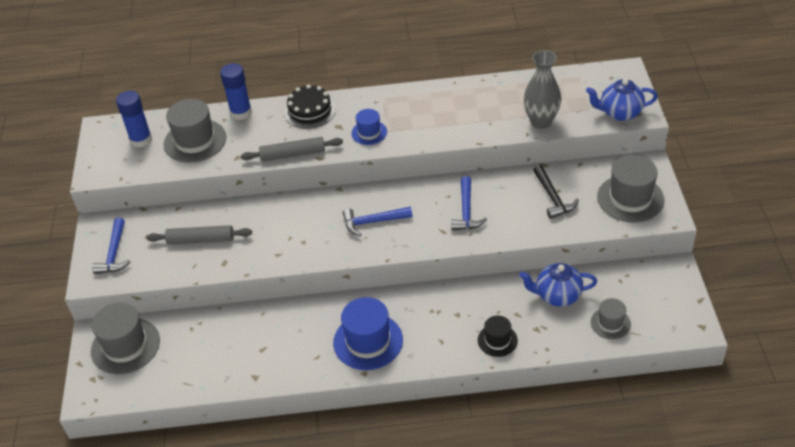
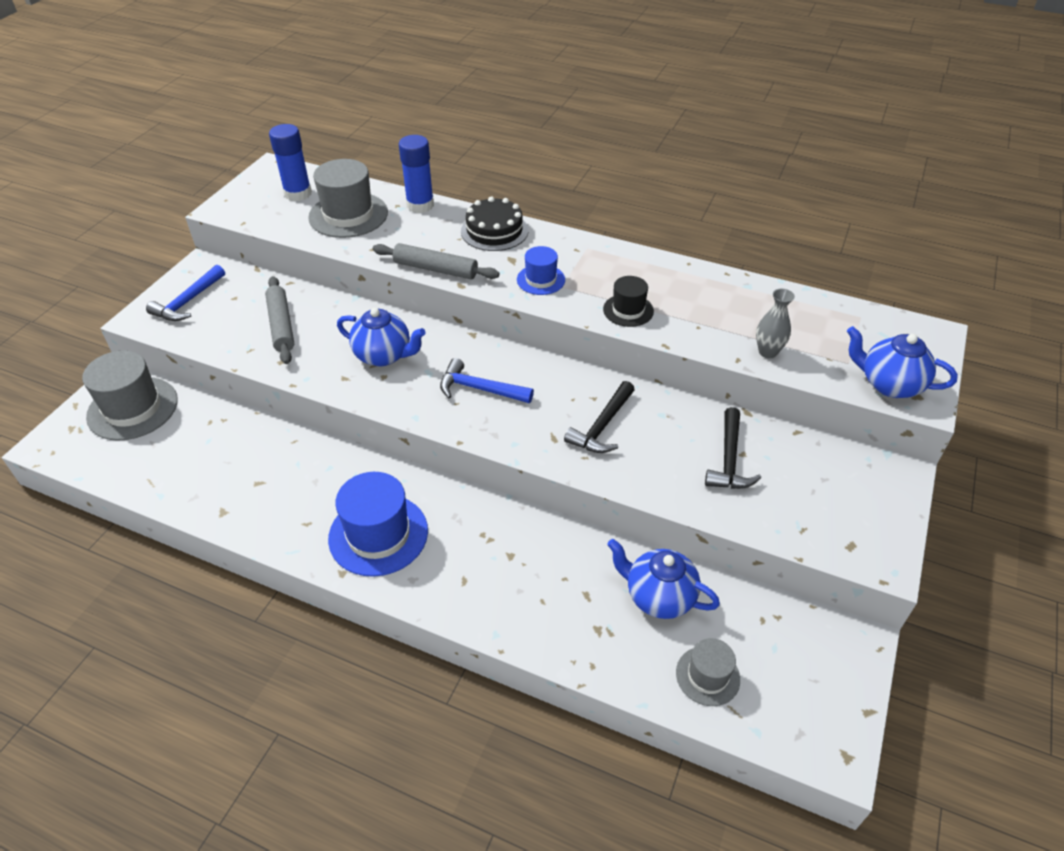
camera: 25 degrees right, 0 degrees up
(200, 240) = (281, 325): grey rolling pin -> grey rolling pin turned 45 degrees clockwise
(291, 228) = (384, 355): none -> blue teapot
(466, 211) = (602, 426): blue hammer -> black hammer
(497, 340) = (535, 617): black hat -> black hat (628, 310)
(541, 122) = (767, 352): grey vase -> grey vase, size x0.60
(630, 198) = (840, 509): grey hat -> none

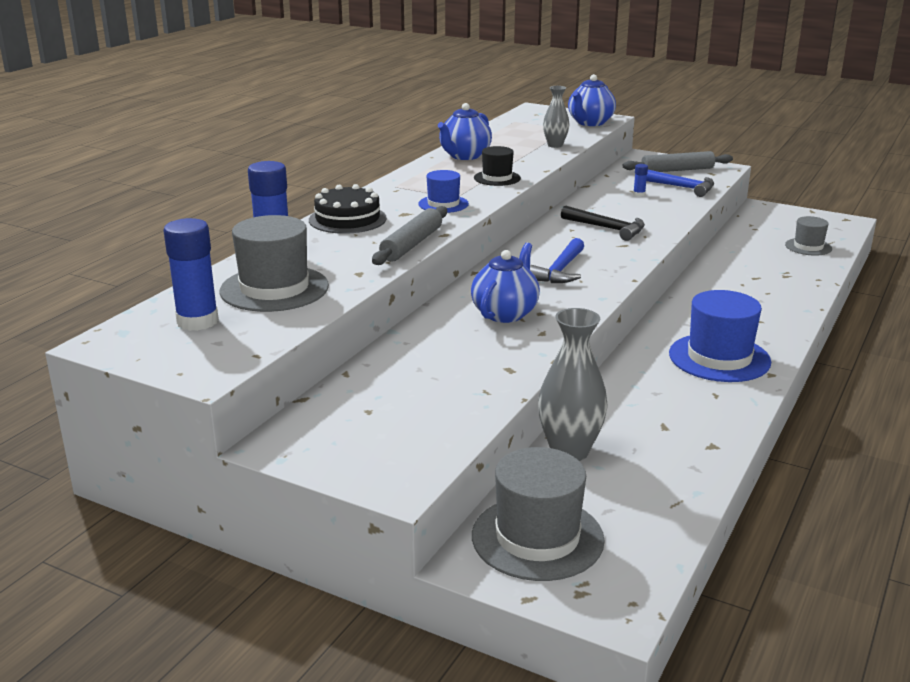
camera: 85 degrees left, 20 degrees down
(188, 302) = (367, 447): blue hammer -> blue hammer (680, 187)
(232, 424) = (569, 451): none -> grey vase
(281, 325) = (439, 373): grey rolling pin -> grey rolling pin (677, 170)
(658, 596) = (747, 255): blue teapot -> blue teapot (464, 156)
(729, 460) = (639, 194): black hammer -> blue glue stick

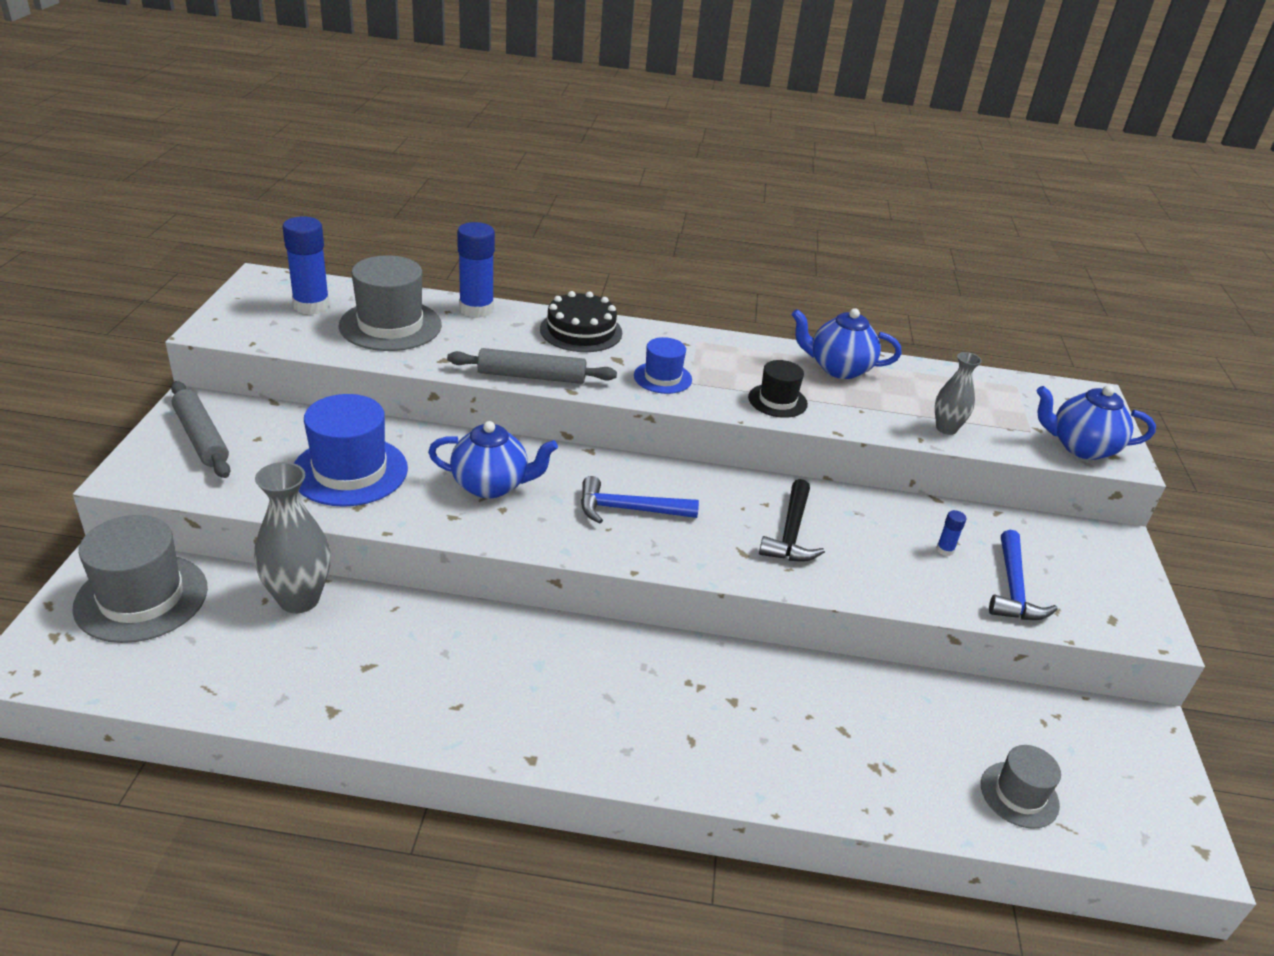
camera: 65 degrees right, 10 degrees up
(677, 170) = (1089, 580): grey rolling pin -> grey rolling pin (201, 437)
(719, 358) = (558, 704): blue hat -> blue hat (350, 471)

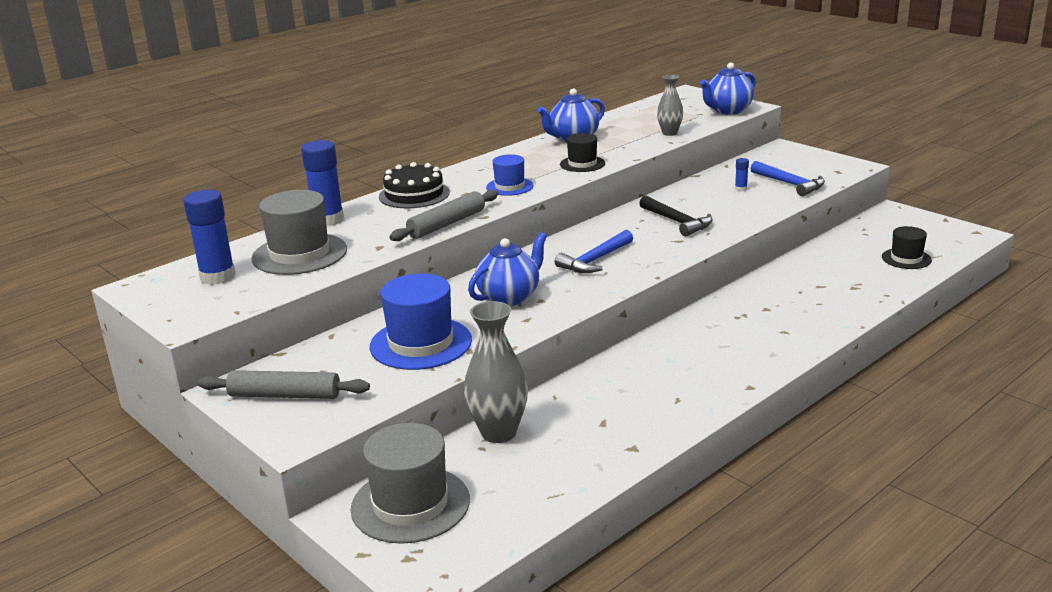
camera: 45 degrees left, 10 degrees down
(1019, 795) = (906, 258): grey hat -> black hat

